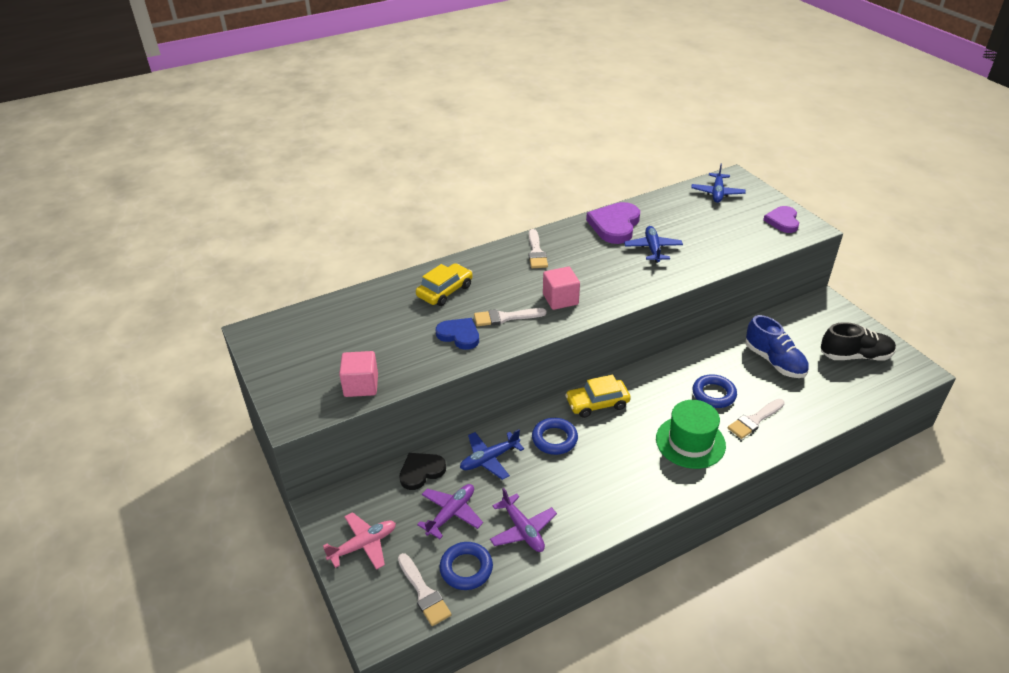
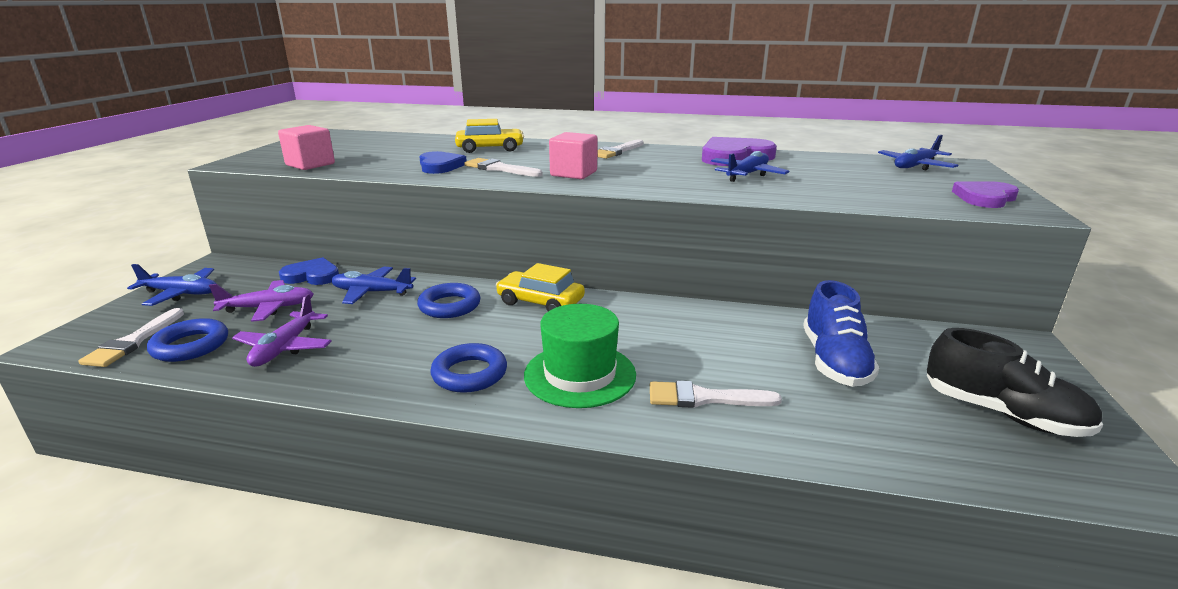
camera: 40 degrees right, 15 degrees down
(363, 545) = (181, 293): pink plane -> blue plane
(421, 471) = (312, 276): black heart -> blue heart
(713, 394) = (689, 351): blue ring -> blue ring (469, 374)

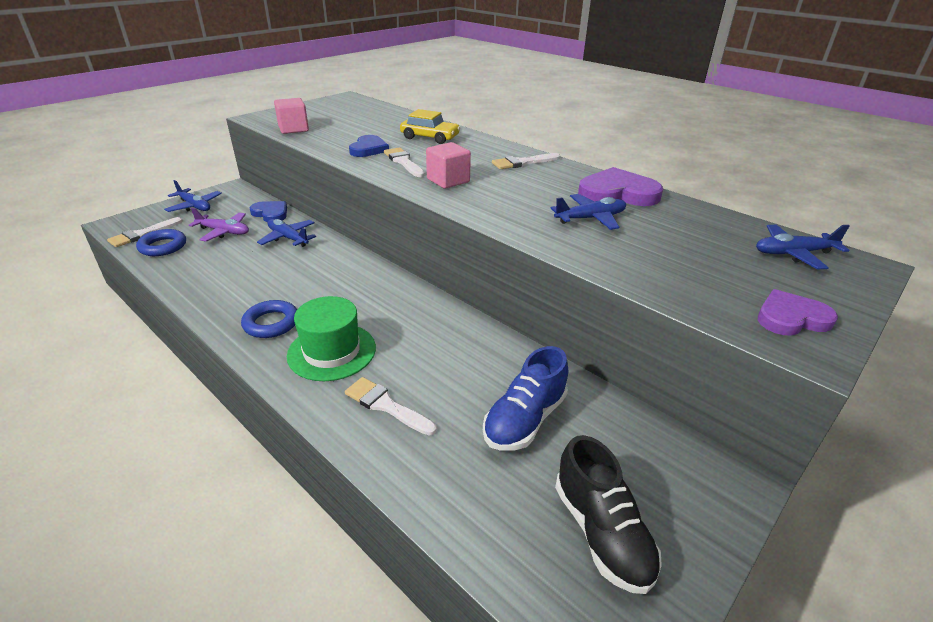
camera: 30 degrees right, 10 degrees up
(285, 347) = (202, 265): purple plane -> none
(449, 306) = (319, 265): blue ring -> none
(540, 302) = (378, 282): yellow car -> none

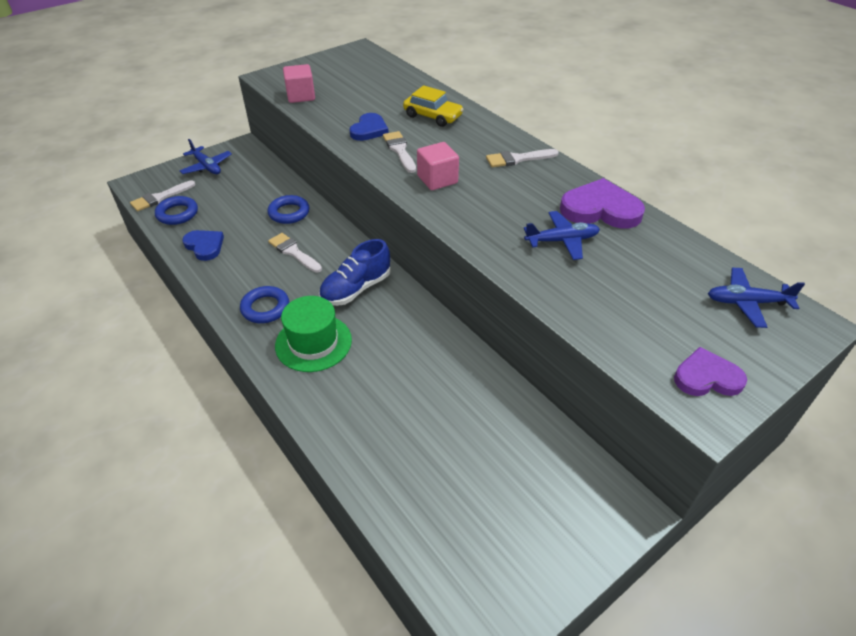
camera: 10 degrees right, 10 degrees up
(224, 232) = (231, 200): purple plane -> none
(271, 213) = (276, 181): blue heart -> blue heart (205, 246)
(288, 238) = (289, 213): blue plane -> blue ring
(386, 405) = (351, 401): white brush -> white brush (293, 252)
(524, 420) = (465, 429): blue shoe -> blue shoe (356, 289)
(601, 532) = (502, 535): black shoe -> none

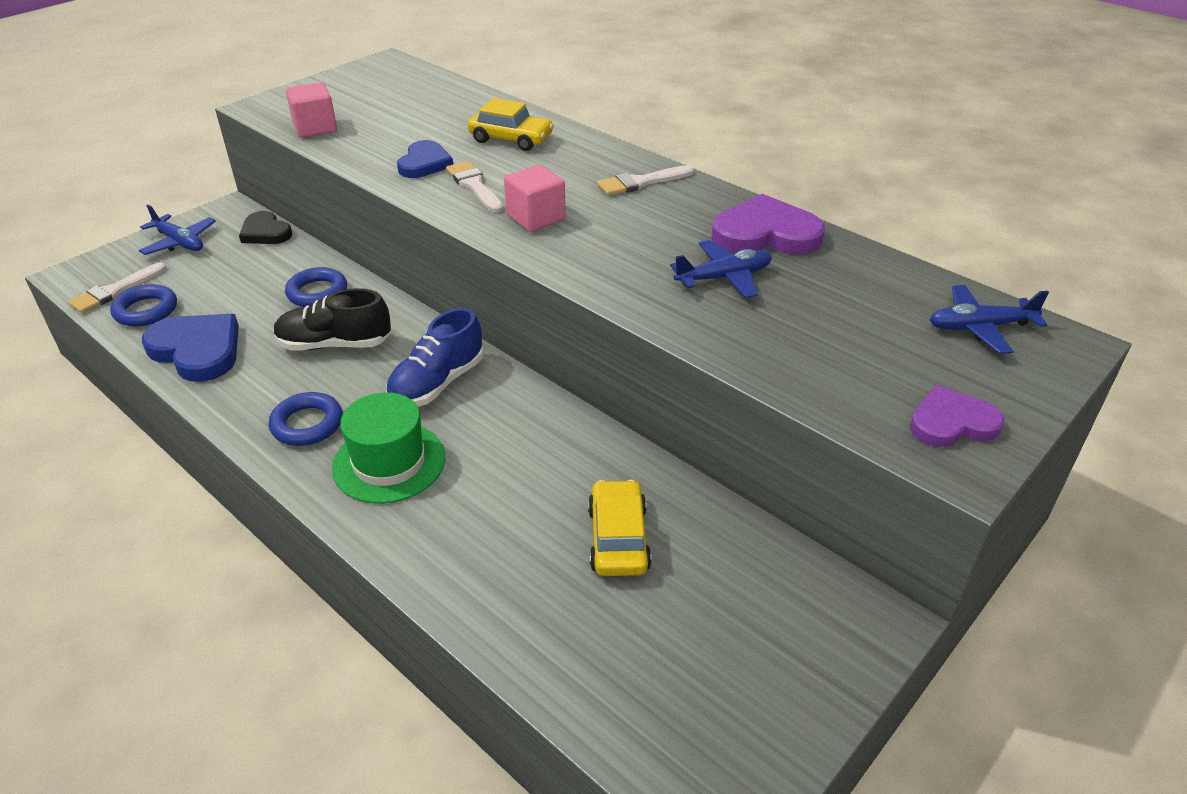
camera: 10 degrees left, 5 degrees down
(205, 246) = (197, 350): blue heart -> blue heart, size x1.55
(263, 165) = (265, 232): none -> black heart
(293, 252) = (335, 344): white brush -> black shoe
(457, 420) = (618, 538): none -> yellow car

